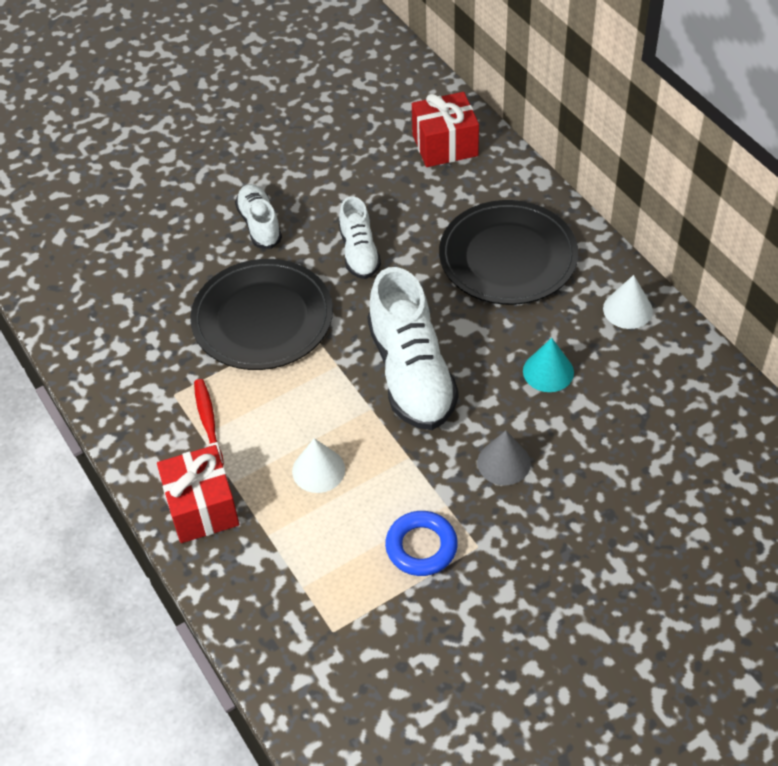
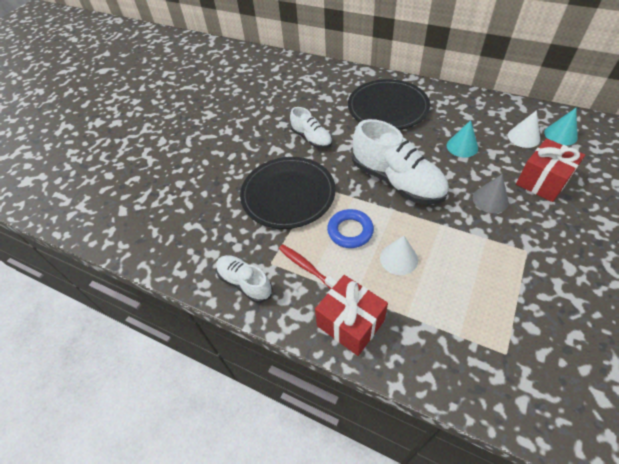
camera: 30 degrees left, 0 degrees up
(259, 224) = (244, 150): white shoe -> white shoe (245, 282)
(421, 547) = (499, 269): blue ring -> blue ring (350, 231)
(445, 145) = (309, 77): red gift -> red gift (542, 181)
(627, 309) = (466, 104): white cone -> white cone (523, 137)
(708, 429) = (560, 135): none -> turquoise cone

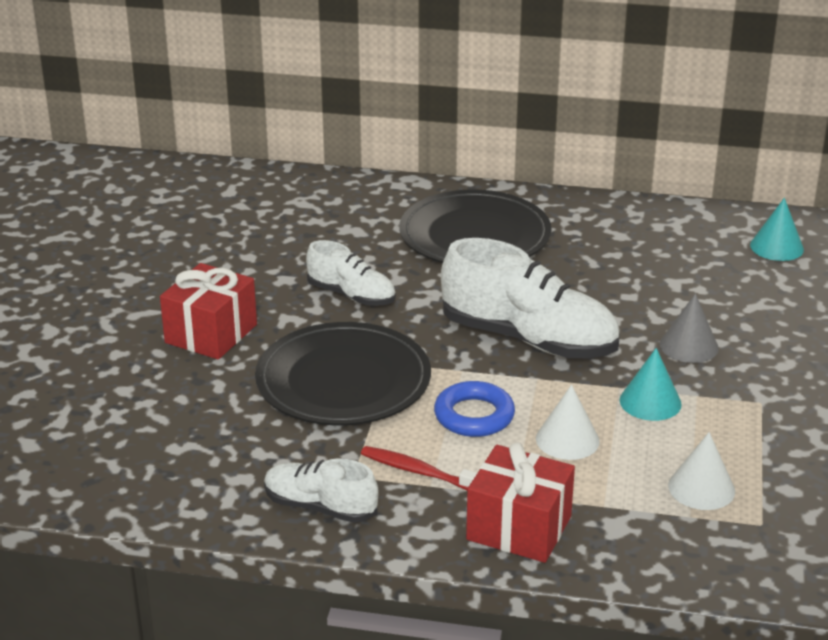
camera: 20 degrees left, 20 degrees down
(462, 146) = (623, 279): turquoise cone -> turquoise cone (650, 402)
(523, 137) = (719, 256): white cone -> white cone (701, 488)
(542, 181) = (763, 312): red gift -> red gift (211, 334)

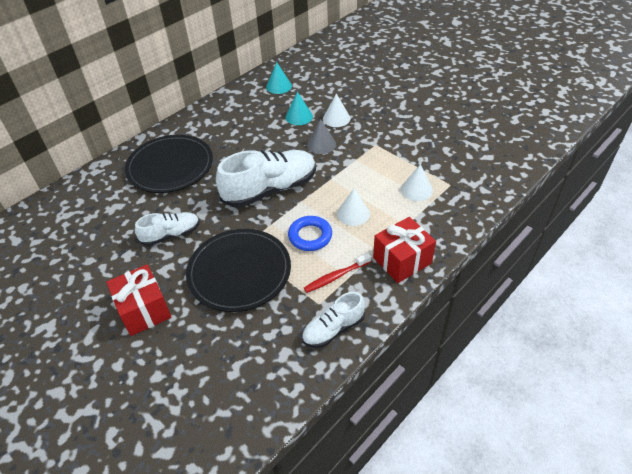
camera: 55 degrees left, 15 degrees up
(650, 402) = (349, 175): turquoise cone -> turquoise cone (299, 116)
(774, 336) = (336, 118): none -> white cone

